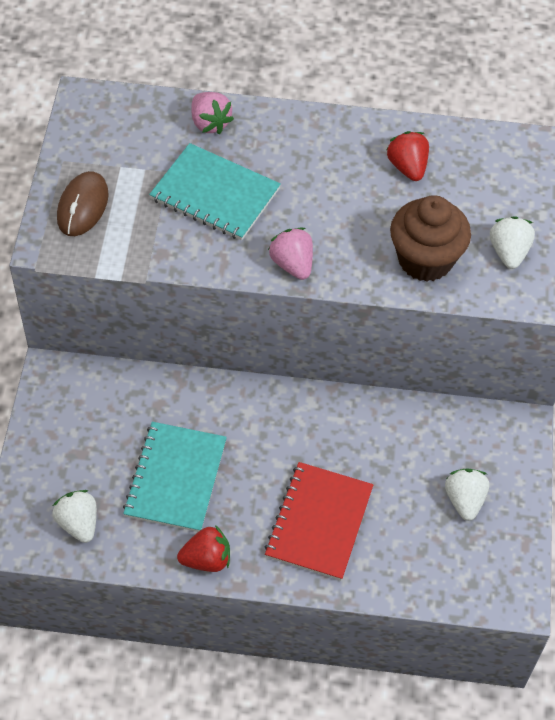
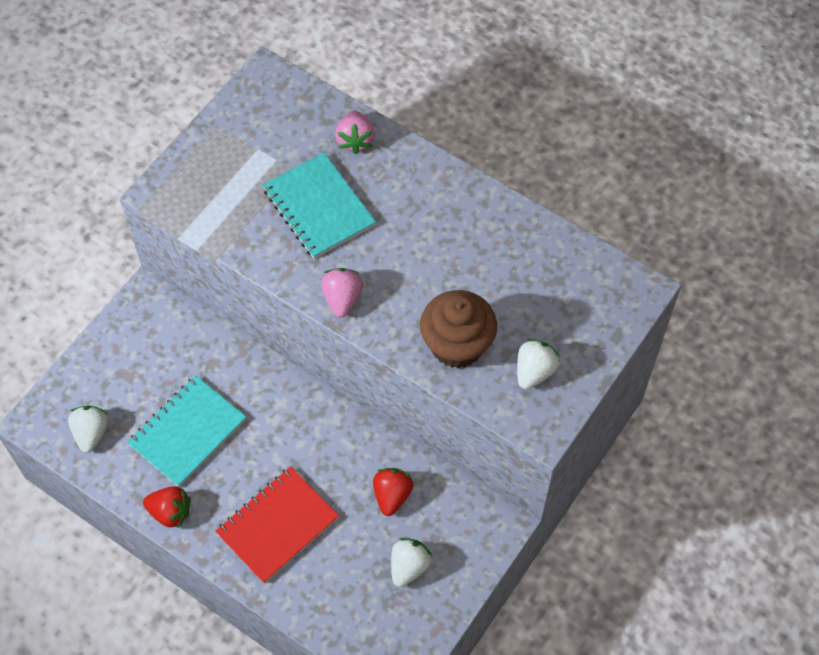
camera: 30 degrees right, 5 degrees up
(83, 206) = (206, 172): brown mouse -> none
(407, 167) = (498, 253): red strawberry -> red strawberry (392, 495)

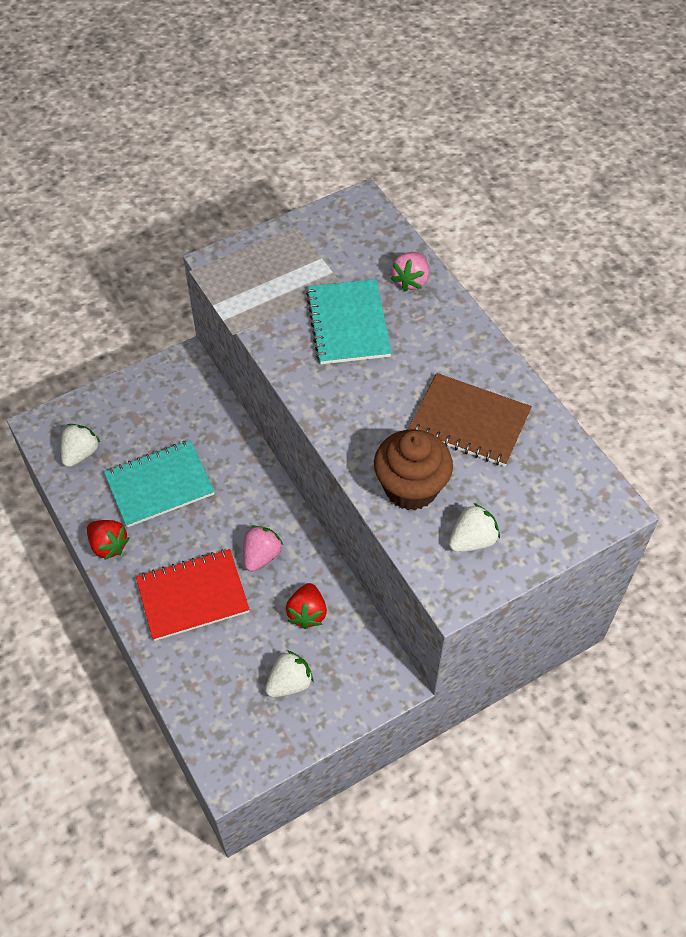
camera: 25 degrees right, 5 degrees down
(342, 299) = (327, 407): pink strawberry -> pink strawberry (261, 556)
(392, 495) = (307, 613): red strawberry -> red strawberry turned 150 degrees clockwise
(478, 260) = (469, 422): none -> brown notebook

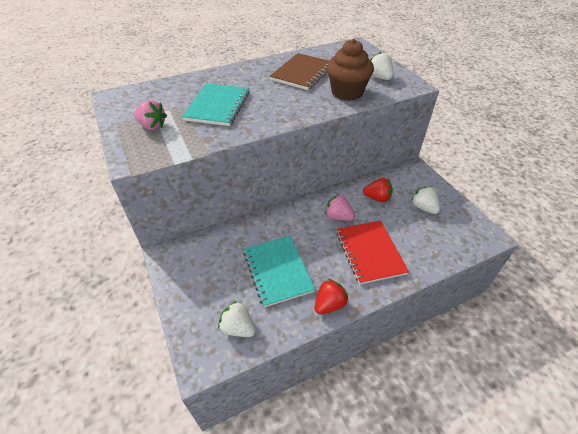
camera: 85 degrees left, 10 degrees down
(348, 324) = (218, 106): turquoise notebook -> turquoise notebook turned 75 degrees counterclockwise
(411, 280) = (191, 83): pink strawberry -> pink strawberry (152, 126)

